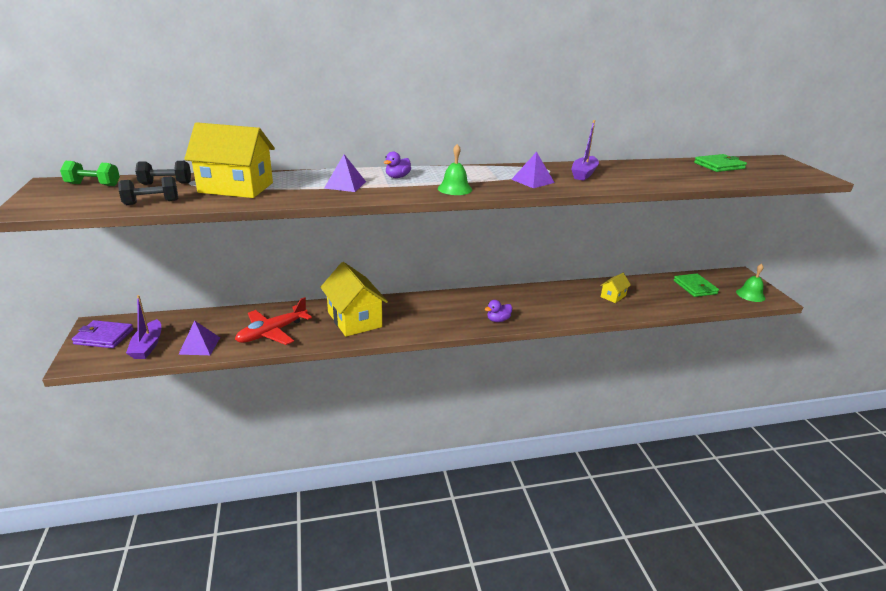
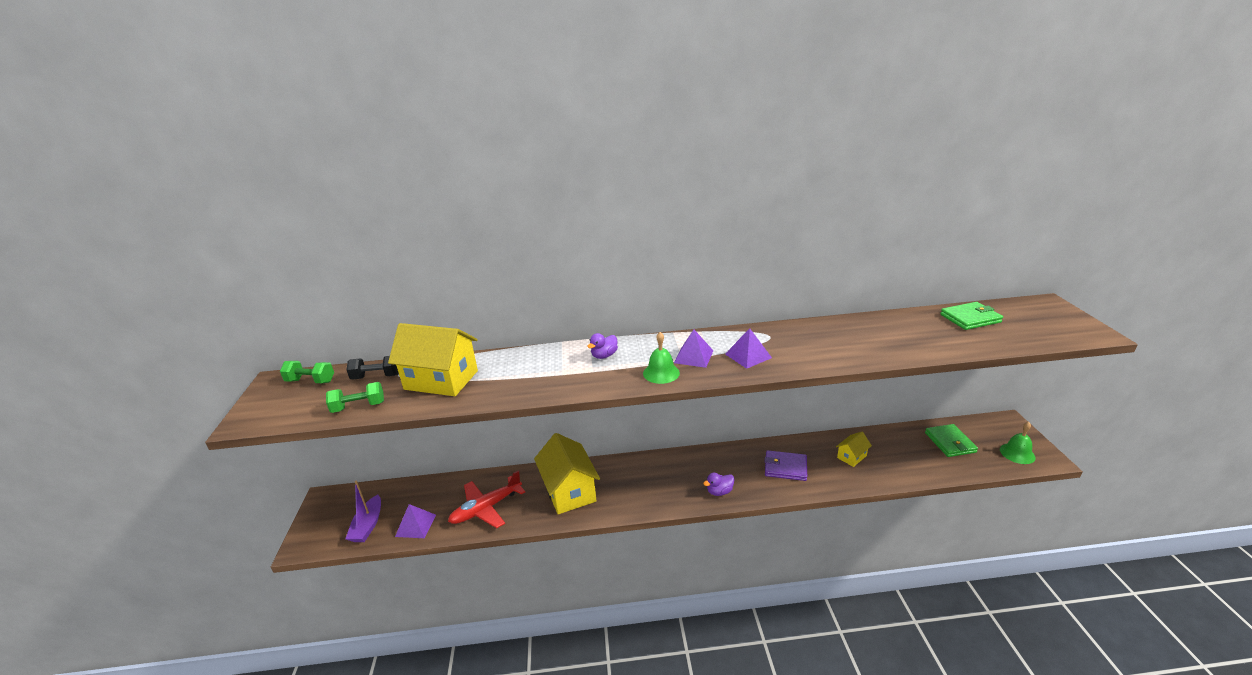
camera: 10 degrees right, 0 degrees up
(104, 337) = (330, 513): purple wallet -> purple wallet (785, 467)
(151, 202) = (358, 407): black dumbbell -> green dumbbell
(345, 185) = (548, 371): purple pyramid -> purple pyramid (693, 356)
(584, 174) = (807, 341): purple boat -> none

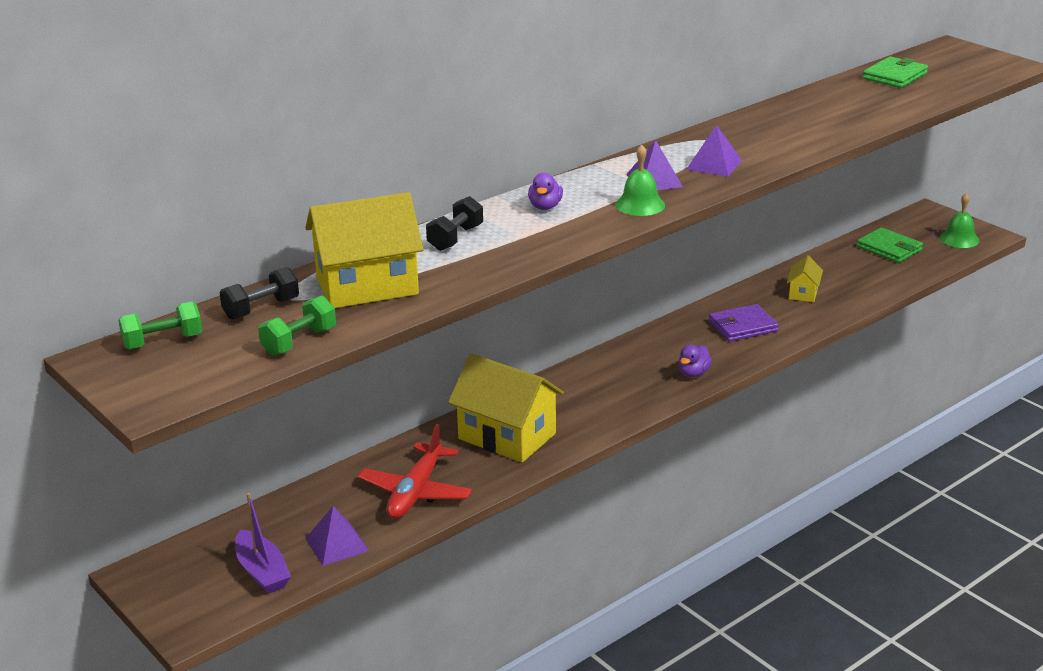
camera: 35 degrees left, 0 degrees up
(528, 362) = (455, 238): none -> black dumbbell

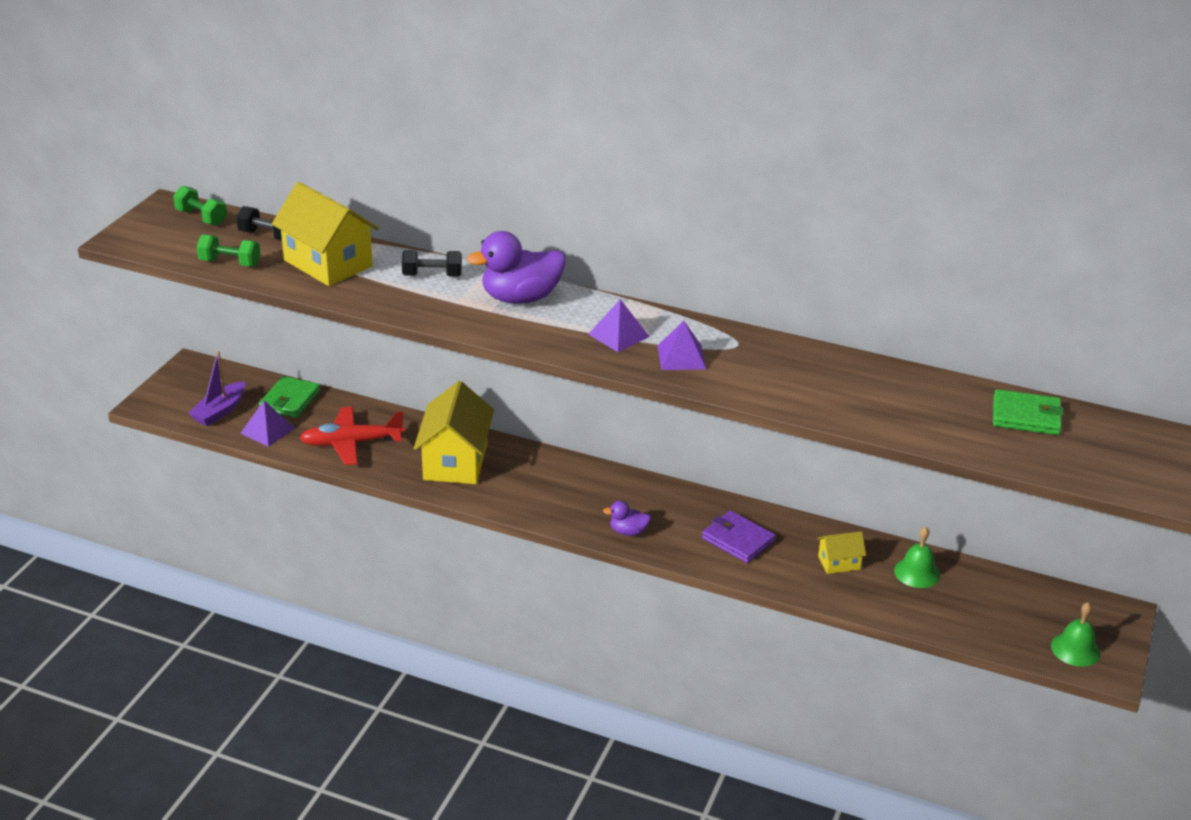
camera: 60 degrees right, 5 degrees up
(545, 207) = (521, 298): purple duck -> purple duck, size x2.05
(640, 205) = (561, 340): green bell -> green bell (917, 572)
(889, 248) = (997, 601): green wallet -> green wallet (290, 400)

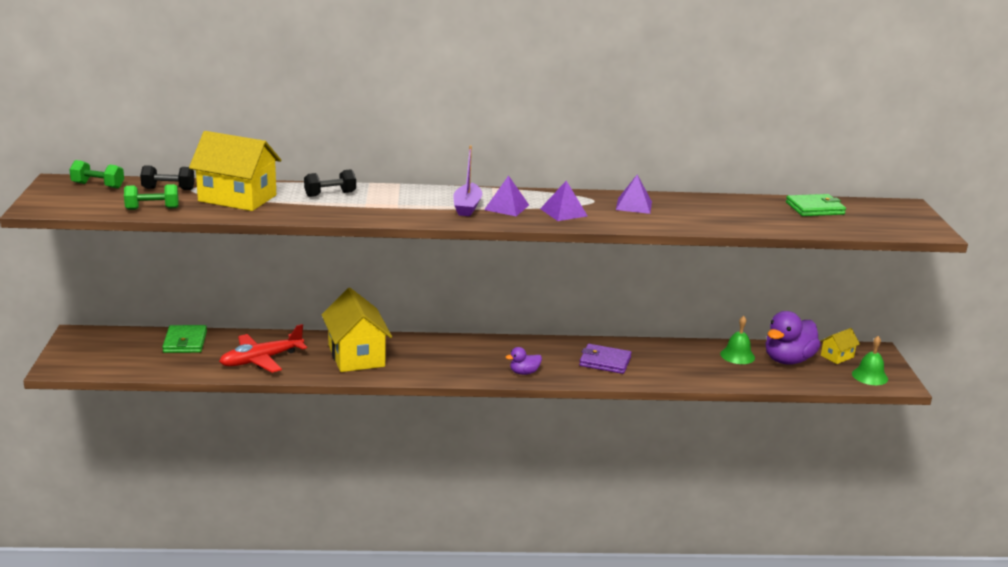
camera: 25 degrees left, 10 degrees down
(220, 411) = (128, 360): purple boat -> purple boat (467, 207)
(267, 430) = (182, 365): purple pyramid -> purple pyramid (634, 205)
(521, 298) = (412, 197): purple duck -> purple duck (788, 360)
(839, 563) = (683, 360): yellow house -> yellow house (837, 356)

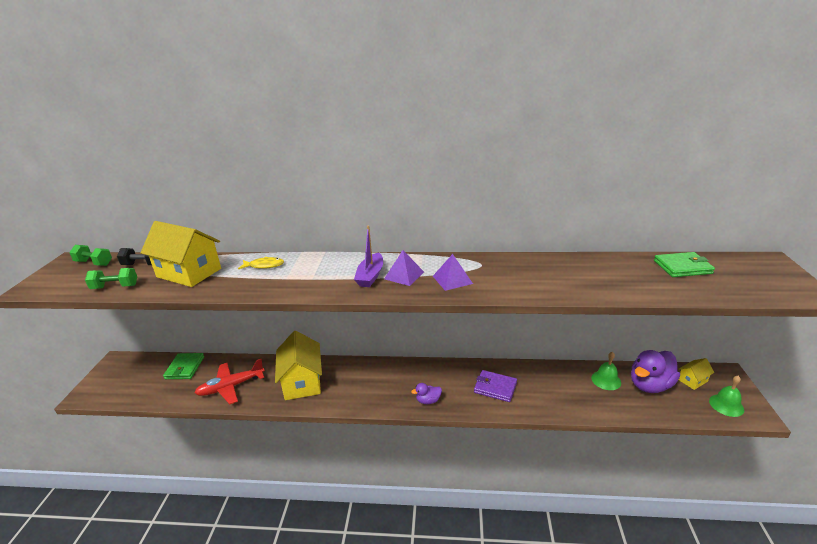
camera: 10 degrees right, 5 degrees up
(330, 194) = (264, 265): black dumbbell -> yellow fish
(634, 205) = (515, 269): purple pyramid -> none

